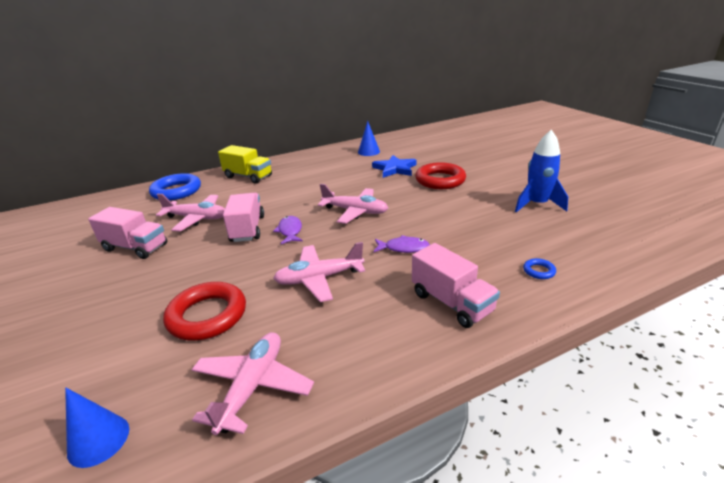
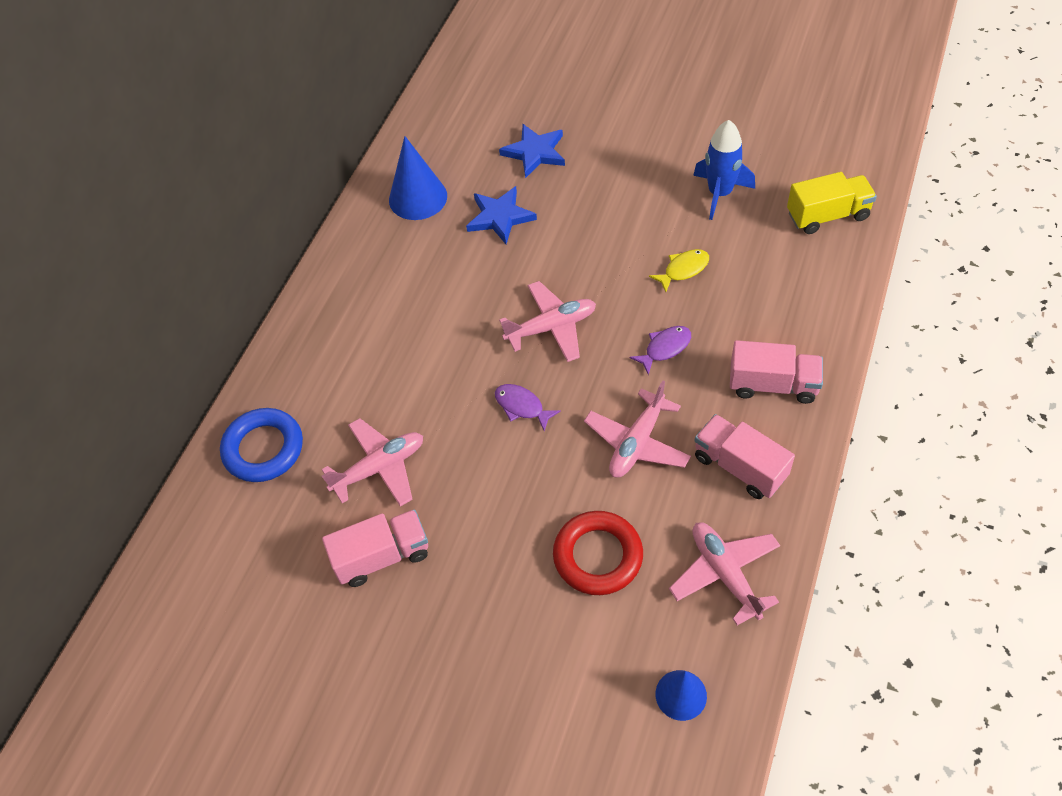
camera: 40 degrees left, 25 degrees up
(247, 229) = (469, 437): pink truck -> pink truck (739, 467)
(248, 176) = (321, 355): yellow truck -> yellow truck (827, 215)
(368, 152) = (418, 198): blue cone -> blue cone, size x1.57
(440, 180) = (580, 208): red ring -> none
(446, 157) = (535, 152): none -> blue star
(466, 223) = (683, 270): none -> yellow fish
(539, 271) = (802, 297): blue ring -> none

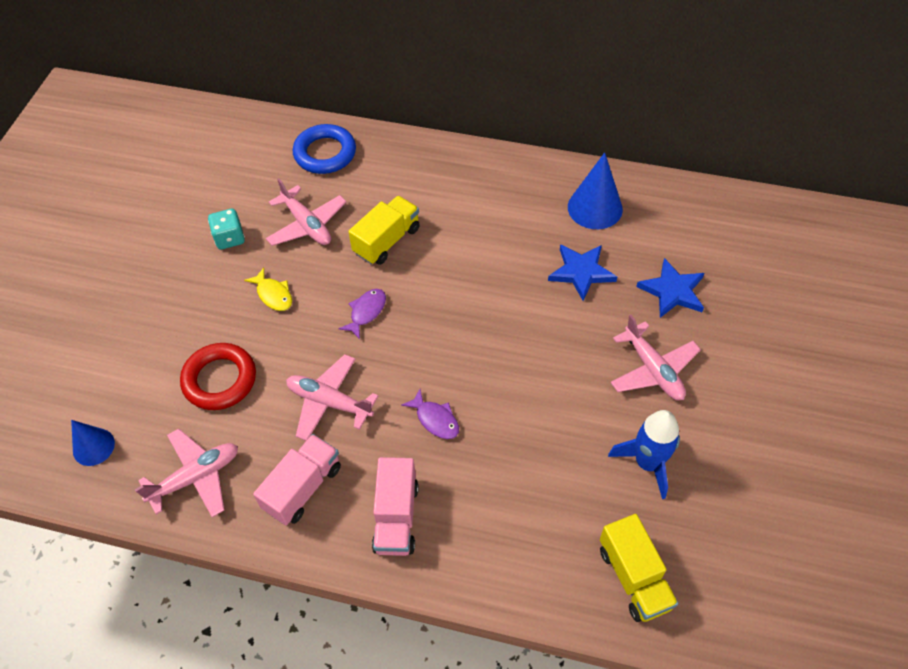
camera: 80 degrees right, 0 degrees up
(382, 556) = (229, 238): pink truck -> turquoise dice
(423, 384) = (387, 241): none -> yellow truck
(551, 327) = (453, 325): pink plane -> pink plane (653, 370)
(683, 270) = (535, 431): yellow fish -> yellow fish (273, 294)

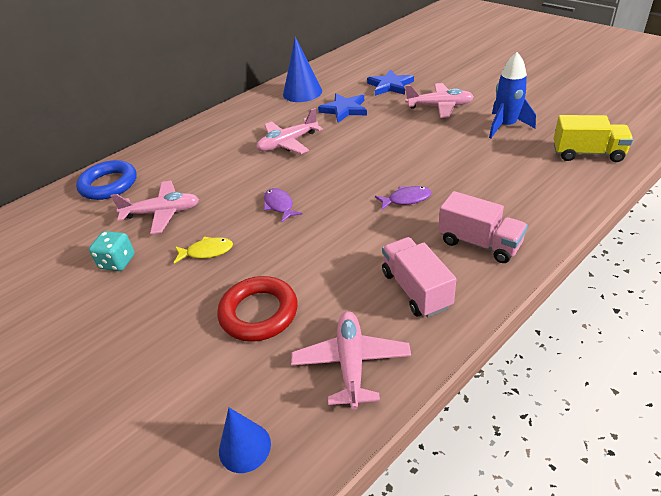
camera: 55 degrees left, 15 degrees down
(329, 402) = (344, 249): pink plane -> pink plane (288, 143)
(387, 241) = (227, 178): yellow truck -> none

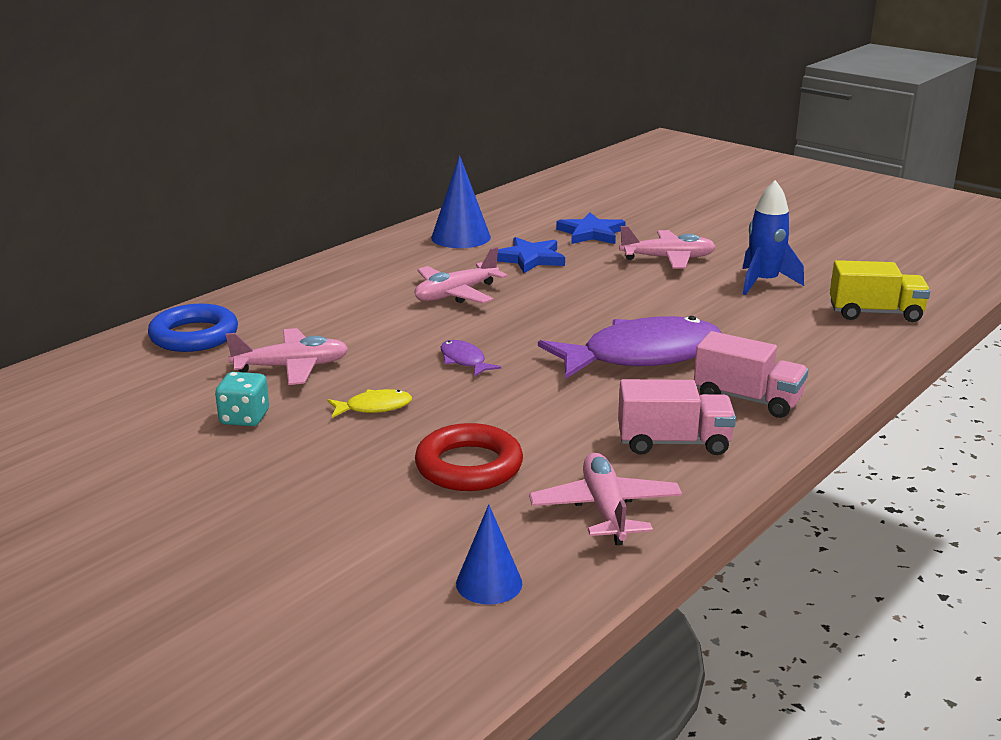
camera: 10 degrees left, 15 degrees down
(406, 199) = (642, 356): purple fish -> purple fish, size x2.40
(416, 289) = (673, 443): pink truck -> pink truck turned 120 degrees clockwise

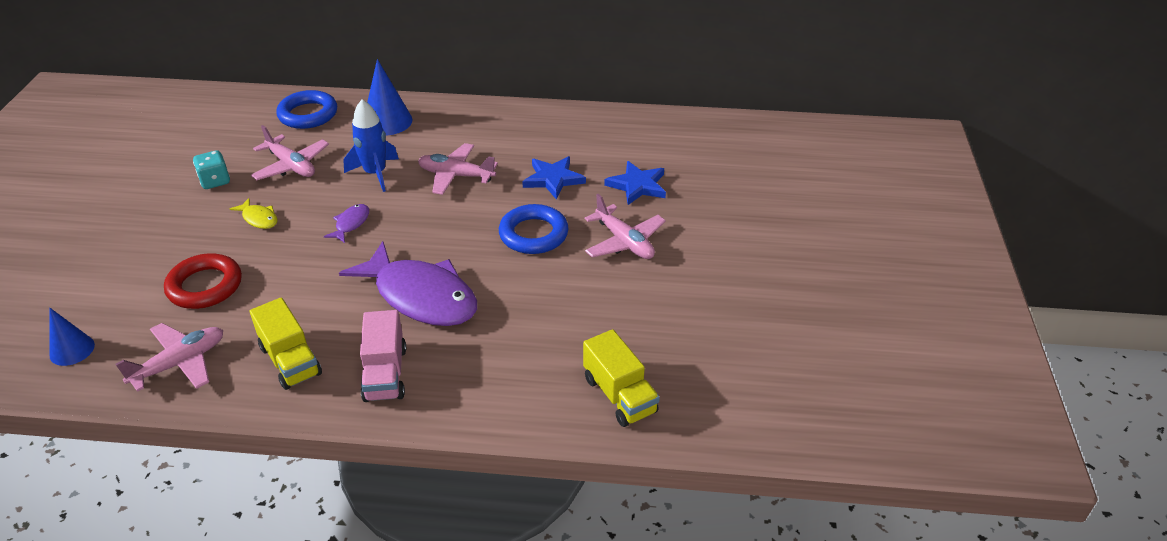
camera: 55 degrees right, 15 degrees up
(460, 237) = (562, 134): blue cone -> blue cone (387, 121)
(607, 287) = (533, 234): none -> blue ring
(673, 443) = (290, 360): pink truck -> yellow truck
(763, 282) = (625, 309): blue rocket -> blue rocket (375, 174)

